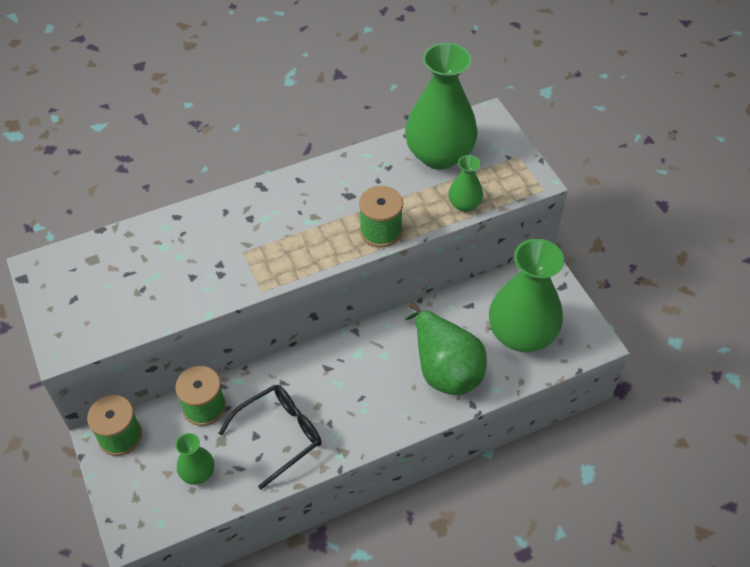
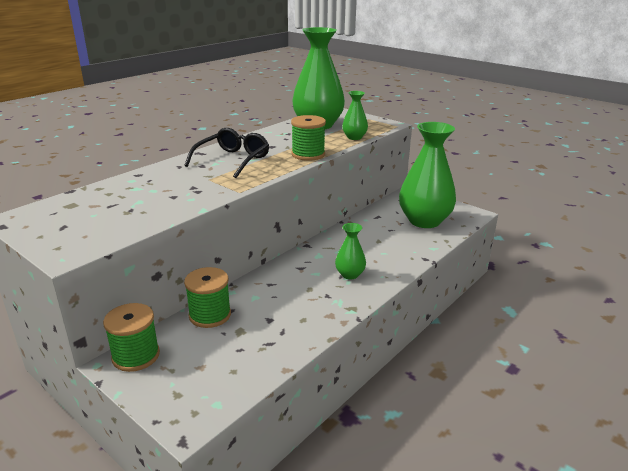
camera: 25 degrees left, 25 degrees down
(198, 473) = (231, 357): green vase -> green vase (350, 274)
(279, 435) = (290, 313): black glasses -> black glasses (232, 160)
(444, 368) = (388, 247): green pear -> none

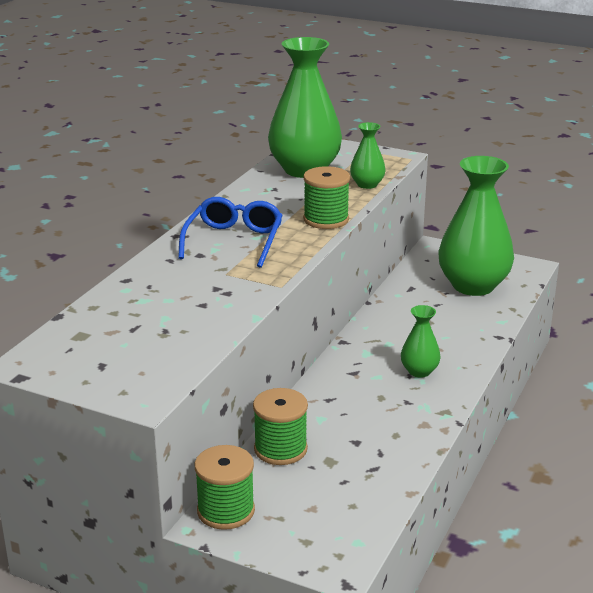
camera: 15 degrees left, 0 degrees up
(232, 160) = (234, 241): black glasses -> blue glasses

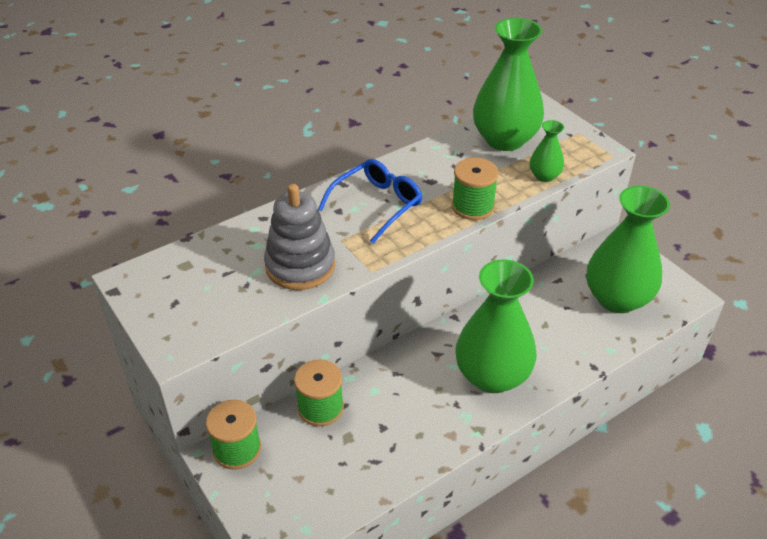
camera: 30 degrees right, 15 degrees up
(206, 302) = (300, 266): none -> grey stacking toy
(419, 371) = (492, 376): green vase -> green vase, size x2.14

